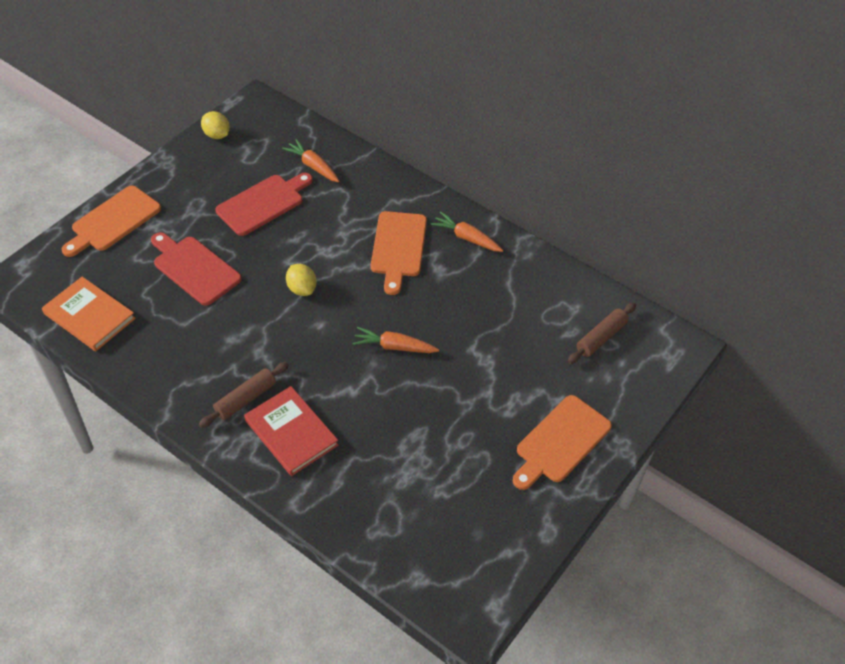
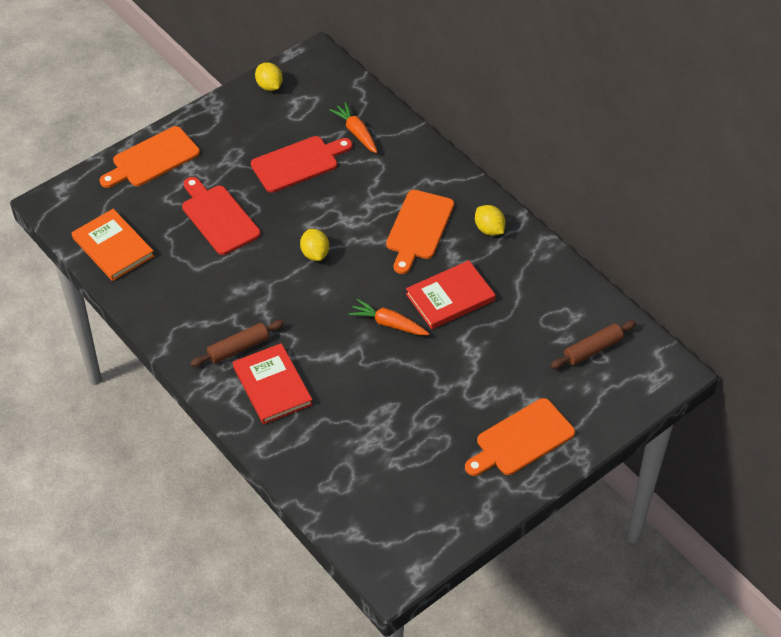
camera: 15 degrees right, 0 degrees up
(448, 310) = (450, 297): none -> red book
(467, 238) = (489, 229): orange carrot -> yellow lemon

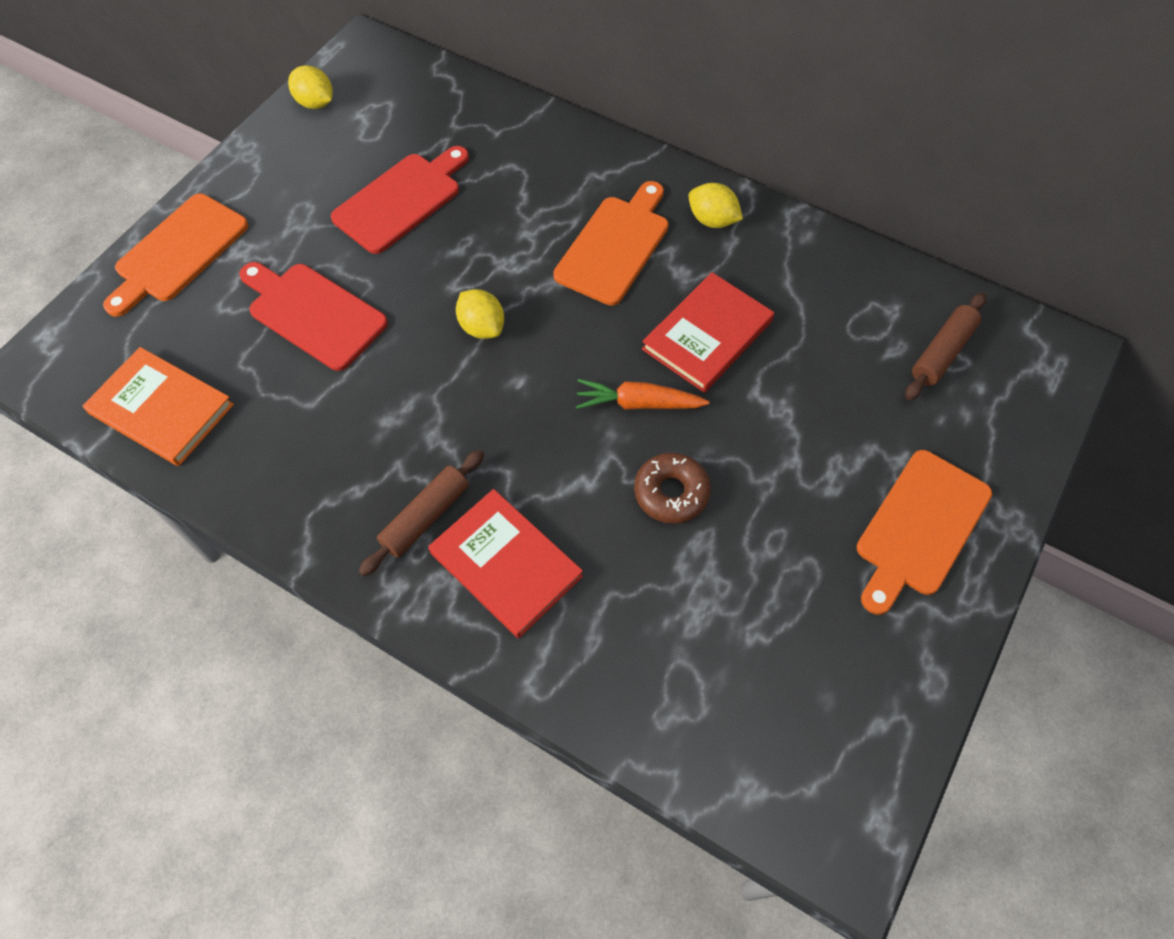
camera: 20 degrees left, 10 degrees up
(356, 132) = (466, 135): orange carrot -> none
(384, 377) = (671, 493): none -> brown donut
(419, 228) = (615, 246): orange cutting board -> orange cutting board turned 150 degrees counterclockwise

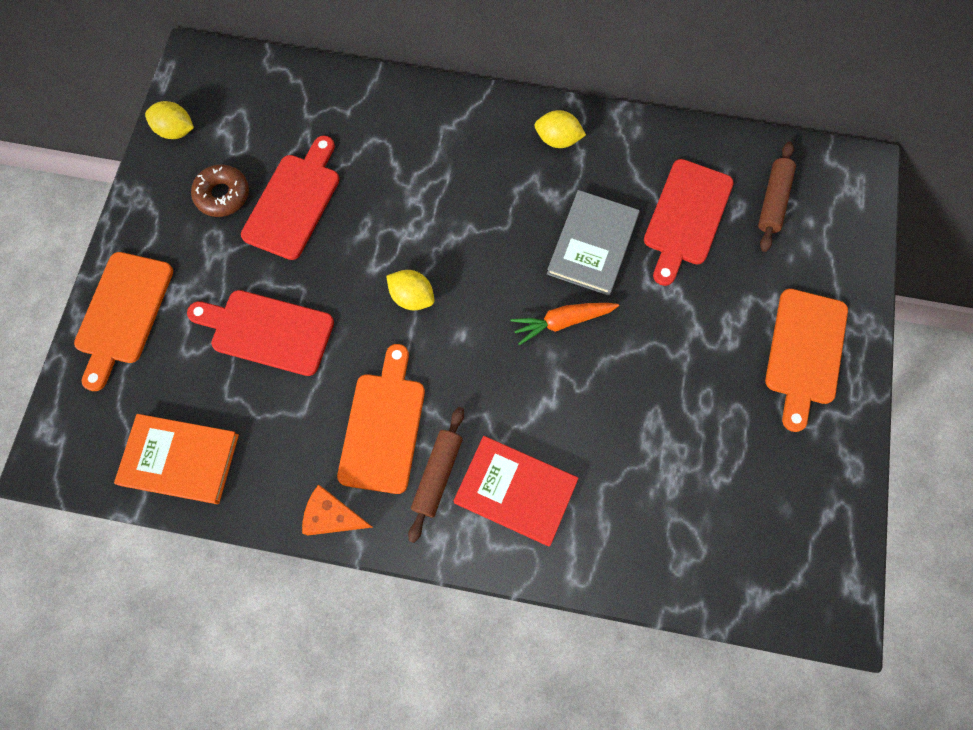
camera: 20 degrees left, 10 degrees up
(291, 520) = (332, 516): none -> orange cheese
(615, 246) = (489, 188): orange cutting board -> orange cutting board (383, 426)
(671, 493) = (616, 388): brown donut -> brown donut (223, 195)
(707, 335) = (592, 244): red book -> grey book
(830, 339) = (686, 217): none -> red cutting board

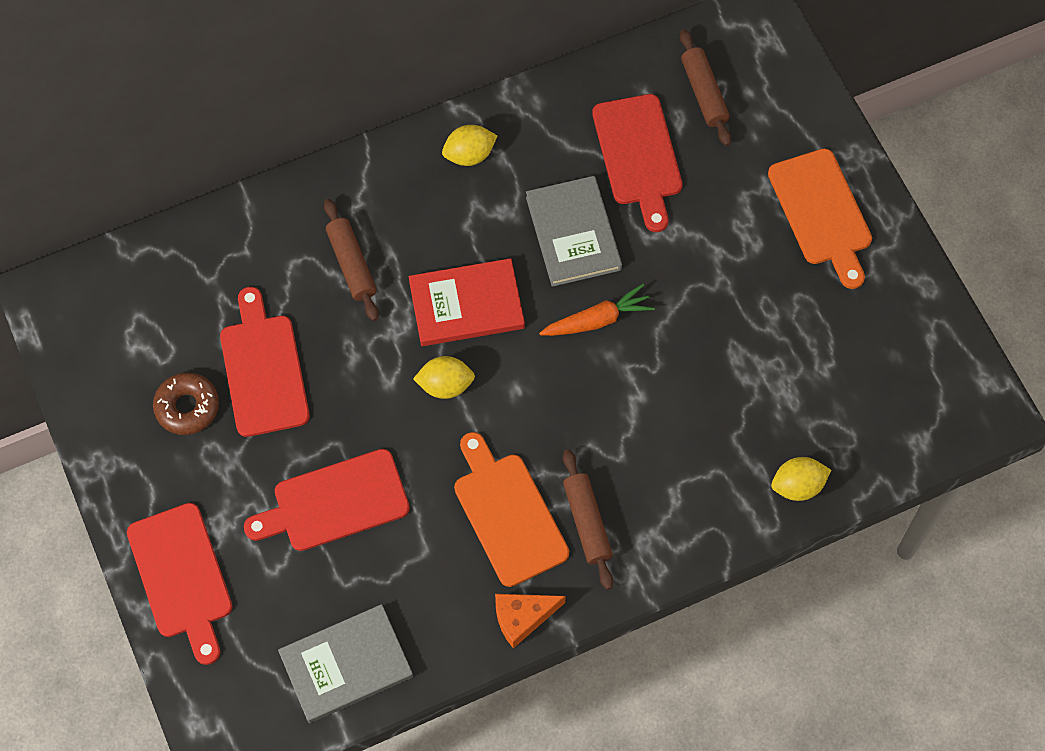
camera: 35 degrees left, 5 degrees down
(123, 313) = (182, 576): orange cutting board -> red cutting board
(176, 131) = (87, 376): yellow lemon -> yellow lemon (797, 486)
(180, 459) = (346, 665): orange book -> grey book
(413, 166) = (351, 264): none -> brown rolling pin
(515, 491) = (664, 490): red book -> red book (466, 304)
(562, 322) = (597, 320): orange carrot -> orange carrot turned 150 degrees counterclockwise

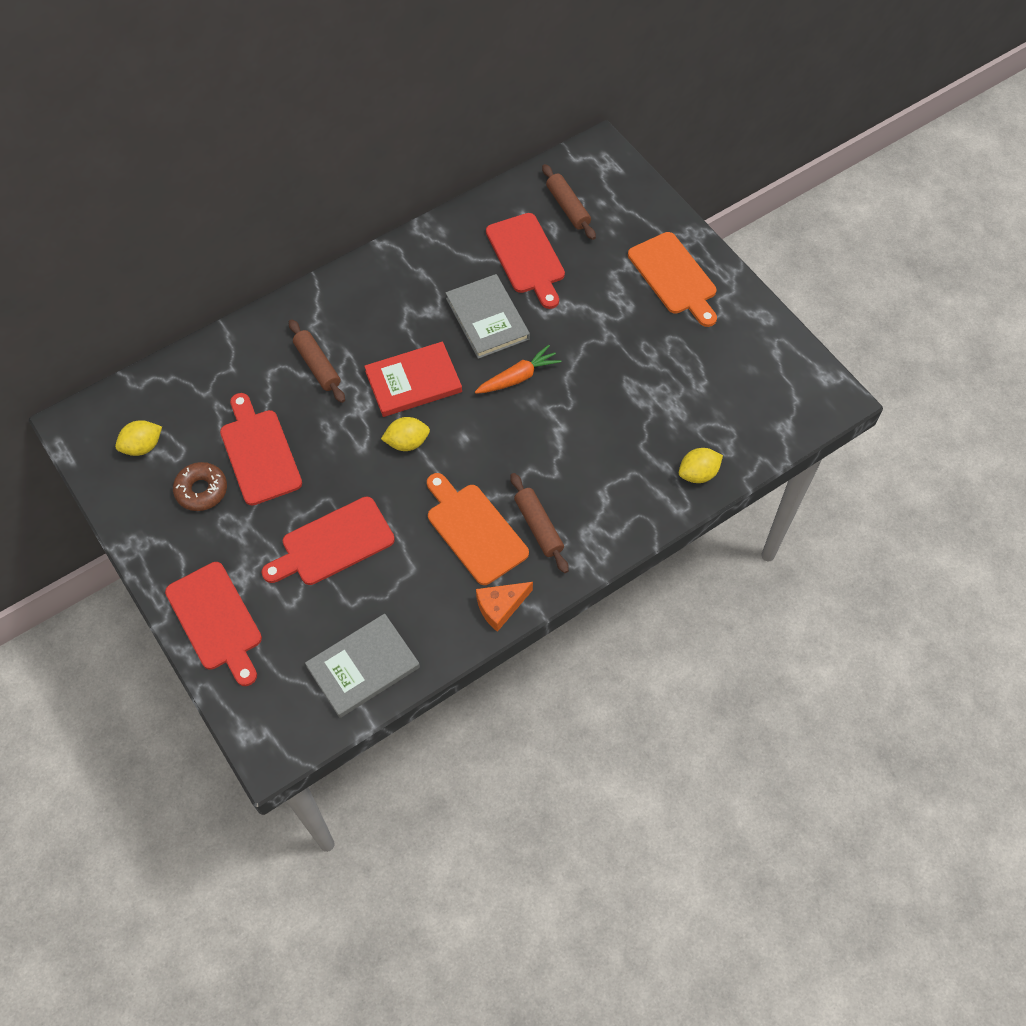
camera: 10 degrees left, 5 degrees down
(469, 155) = (396, 275): yellow lemon -> yellow lemon (143, 446)

